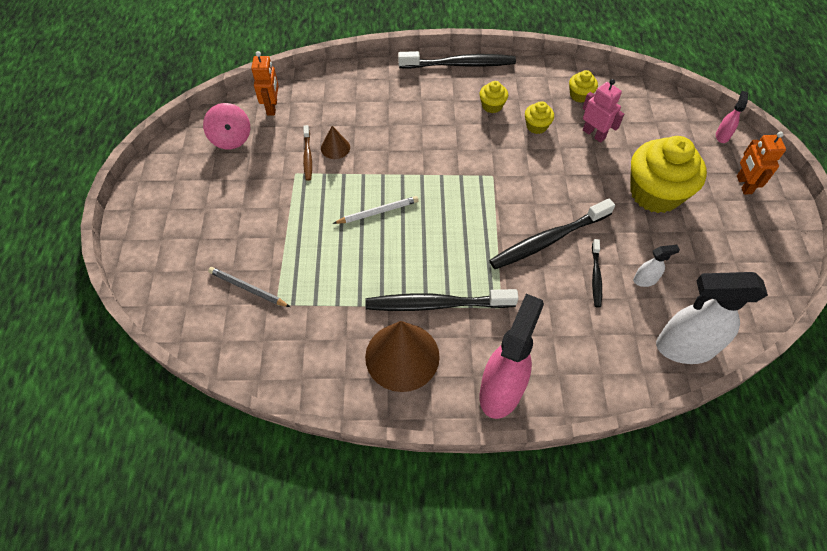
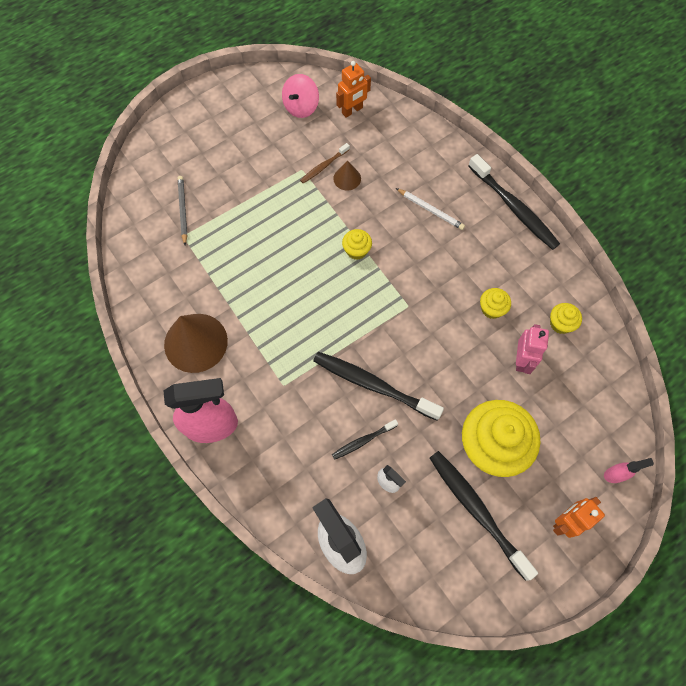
camera: 55 degrees right, 10 degrees up
(378, 212) = (308, 247): white pencil -> white pencil (430, 210)
(436, 304) = (254, 338): black toothbrush -> black toothbrush (477, 510)
(492, 106) = (486, 261): yellow cupcake -> yellow cupcake (356, 250)

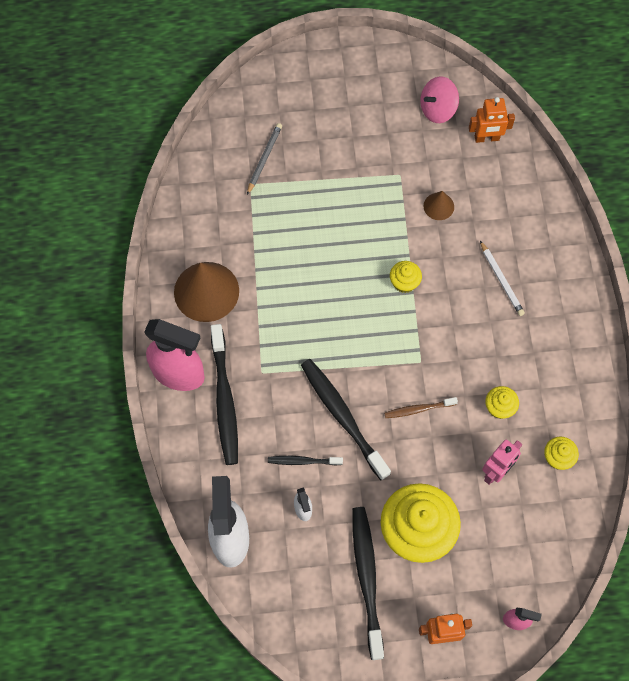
camera: 30 degrees right, 0 degrees up
(324, 166) = (423, 182): brown toothbrush -> brown toothbrush (418, 409)
(514, 208) = (587, 321): black toothbrush -> black toothbrush (224, 400)

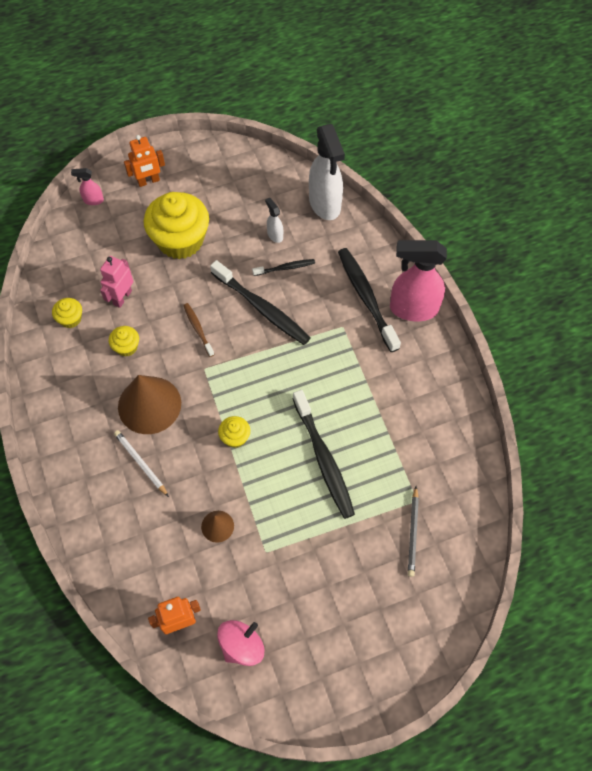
camera: 165 degrees right, 5 degrees down
(206, 291) = (418, 383): brown cone -> brown cone (149, 405)
(367, 578) = (212, 202): black toothbrush -> black toothbrush (323, 459)
(418, 409) = (198, 329): brown toothbrush -> brown toothbrush turned 90 degrees counterclockwise

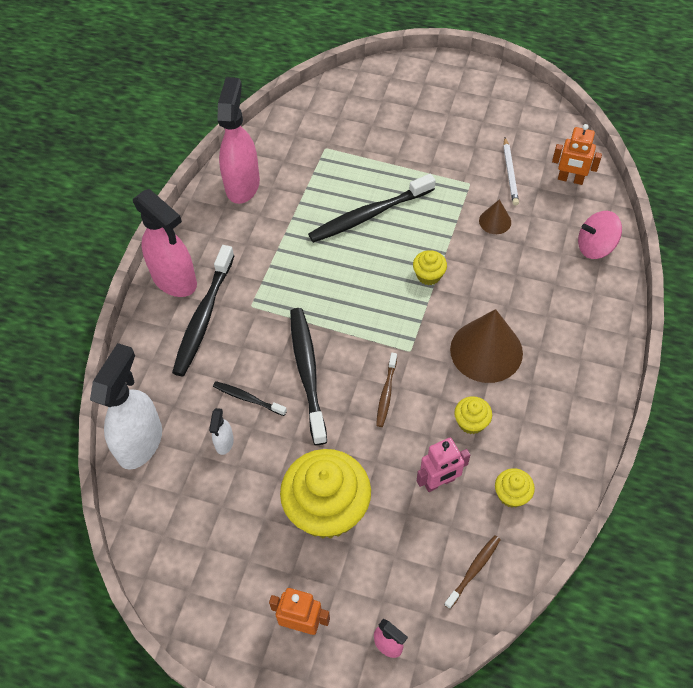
camera: 140 degrees left, 5 degrees down
(68, 263) = (473, 570): none -> brown toothbrush
(140, 463) = (528, 306): white pencil -> white pencil (510, 173)
(242, 646) = (533, 141): pink spinning top -> pink spinning top (595, 246)
(323, 459) = (369, 215): black toothbrush -> black toothbrush turned 135 degrees counterclockwise
(413, 533) = (348, 132): grey pencil -> none
(446, 416) = (242, 184): none -> pink spray bottle

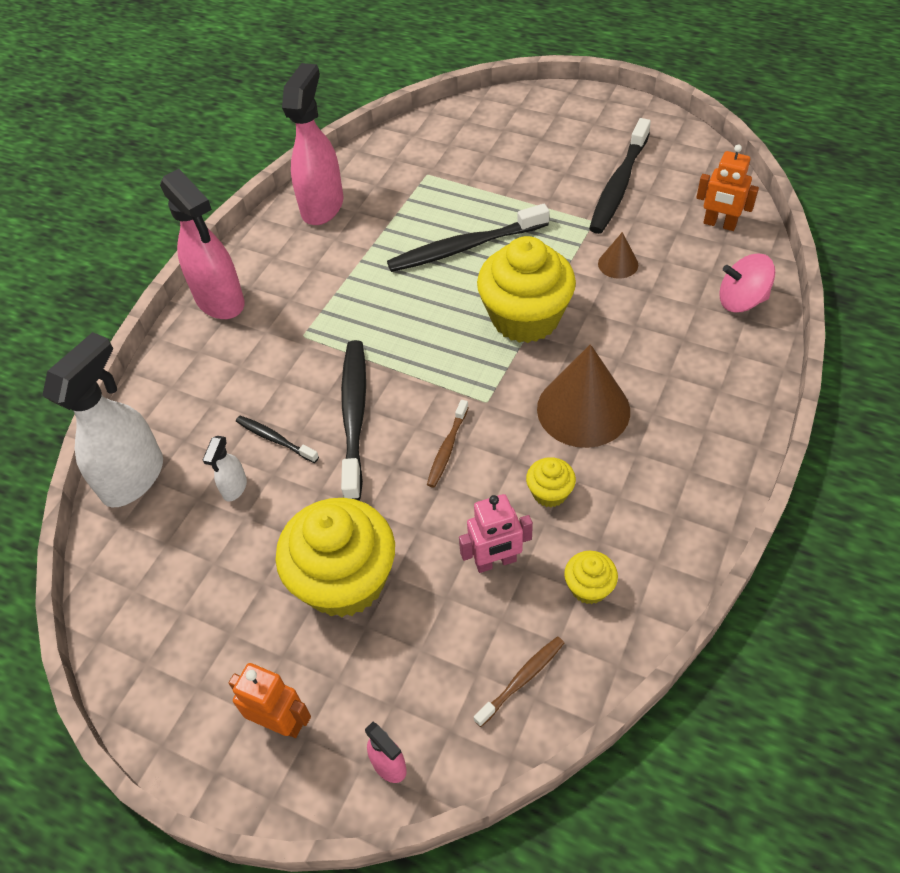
camera: 10 degrees right, 5 degrees down
(203, 317) = (244, 344): black toothbrush -> black toothbrush (618, 185)
(428, 275) = (525, 318): yellow cupcake -> yellow cupcake, size x2.24
(510, 173) = (645, 213): white pencil -> none

